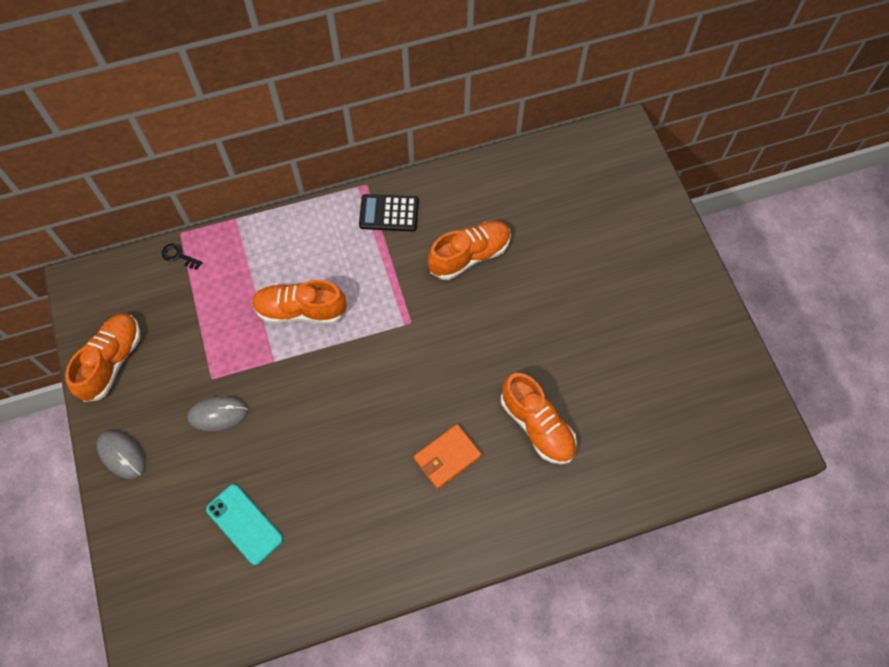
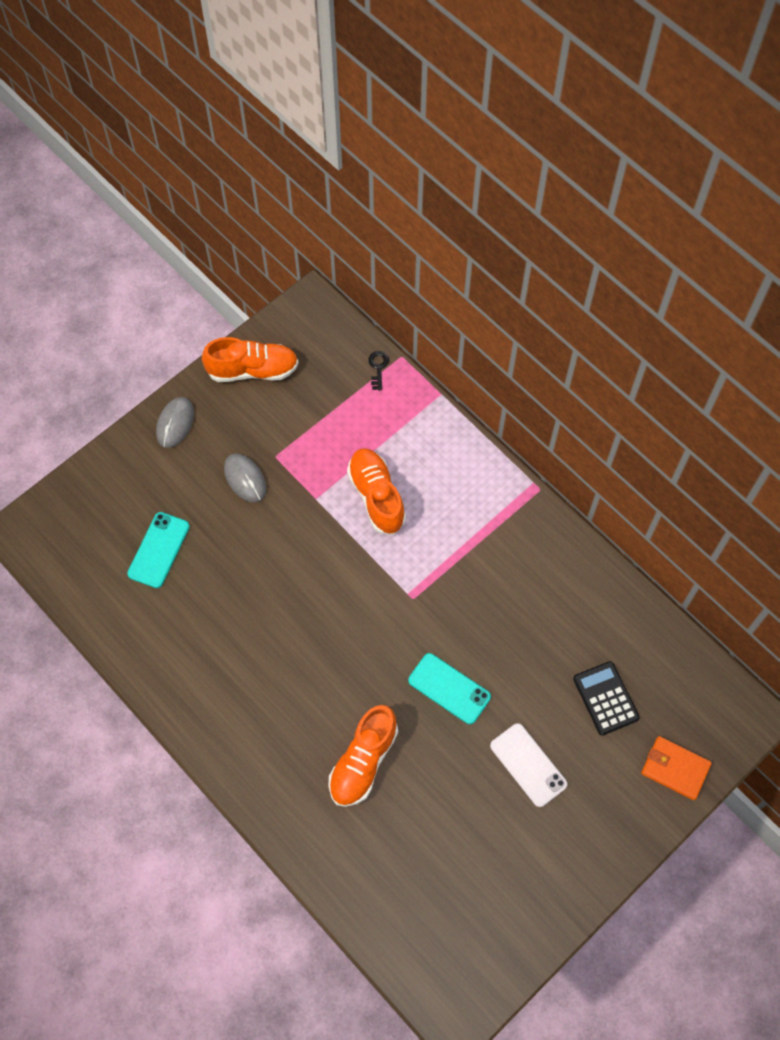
camera: 65 degrees right, 0 degrees up
(389, 213) = (519, 525): black calculator -> black calculator (605, 698)
(447, 457) = (294, 692): orange wallet -> orange wallet (675, 768)
(469, 256) = (512, 621): orange shoe -> none
(504, 329) = (449, 689): none -> turquoise phone
(596, 299) = (528, 765): none -> white phone

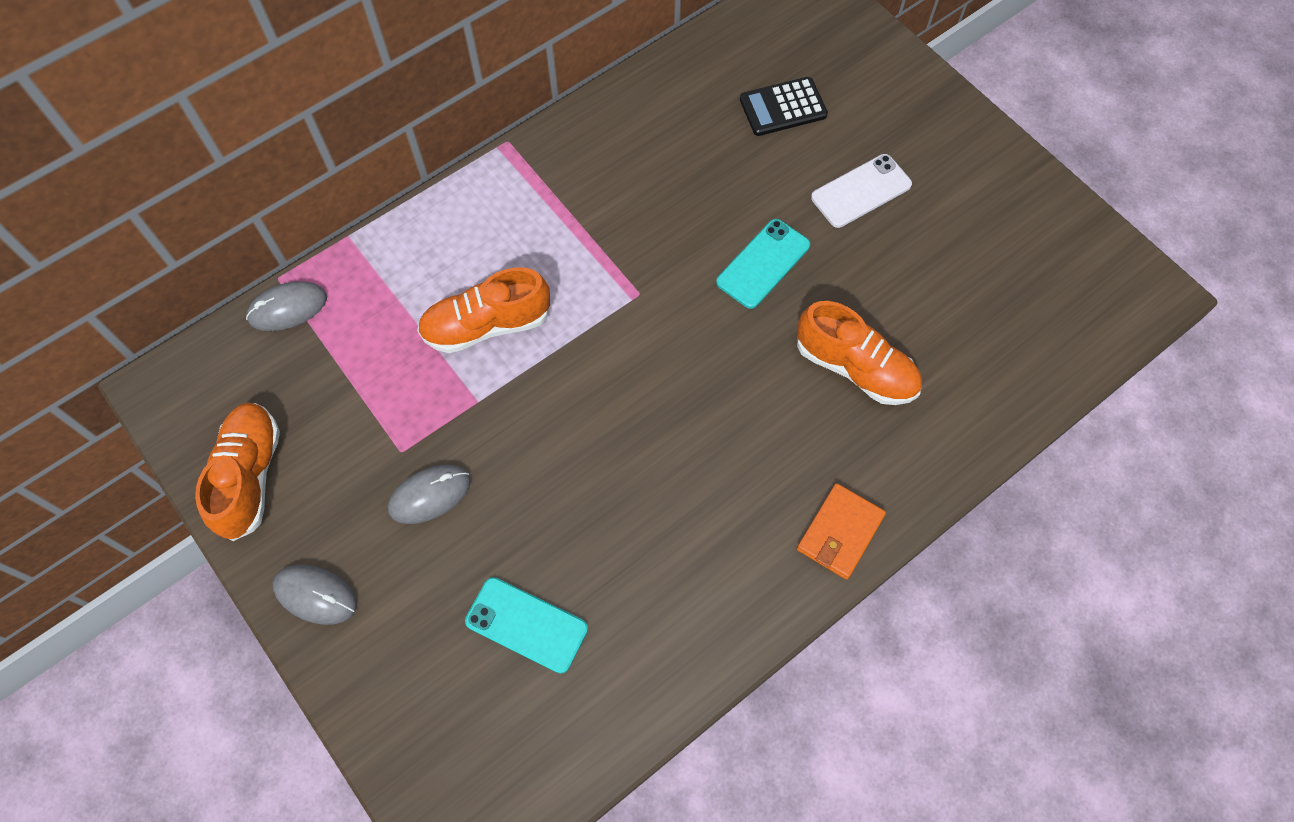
camera: 85 degrees left, 0 degrees up
(378, 367) = (288, 308): black key -> grey mouse
(675, 768) = (866, 55): orange wallet -> orange wallet (840, 532)

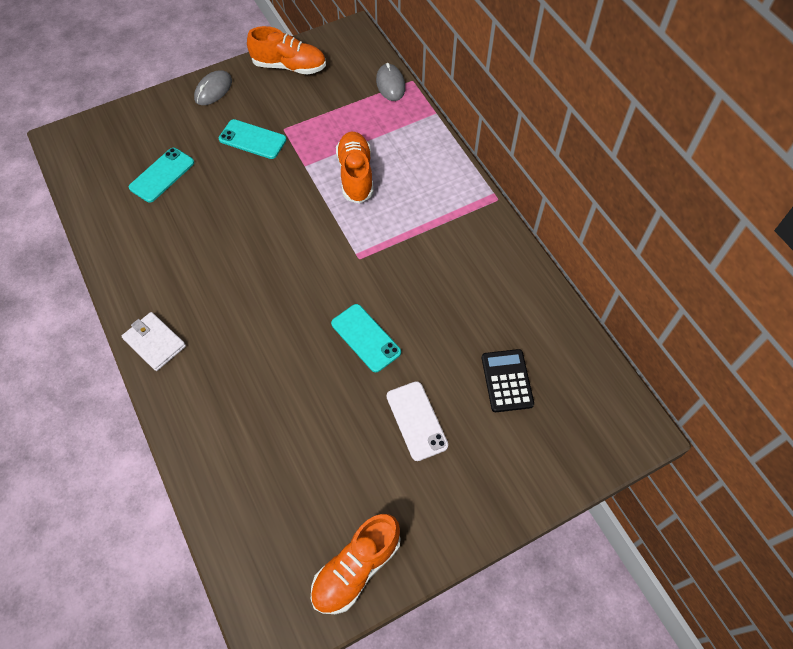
camera: 100 degrees right, 5 degrees down
(430, 495) = (252, 139): grey mouse -> turquoise phone
(840, 532) = (154, 342): orange wallet -> white wallet
(855, 368) = (267, 380): orange shoe -> orange shoe (356, 568)

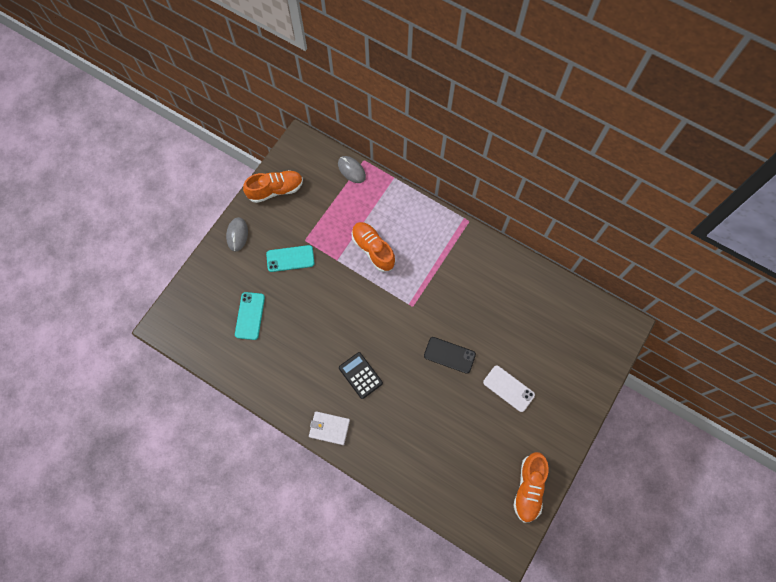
camera: 30 degrees left, 10 degrees up
(365, 338) = (449, 355): turquoise phone -> black phone
(507, 381) = (542, 337): black calculator -> black calculator (360, 375)

